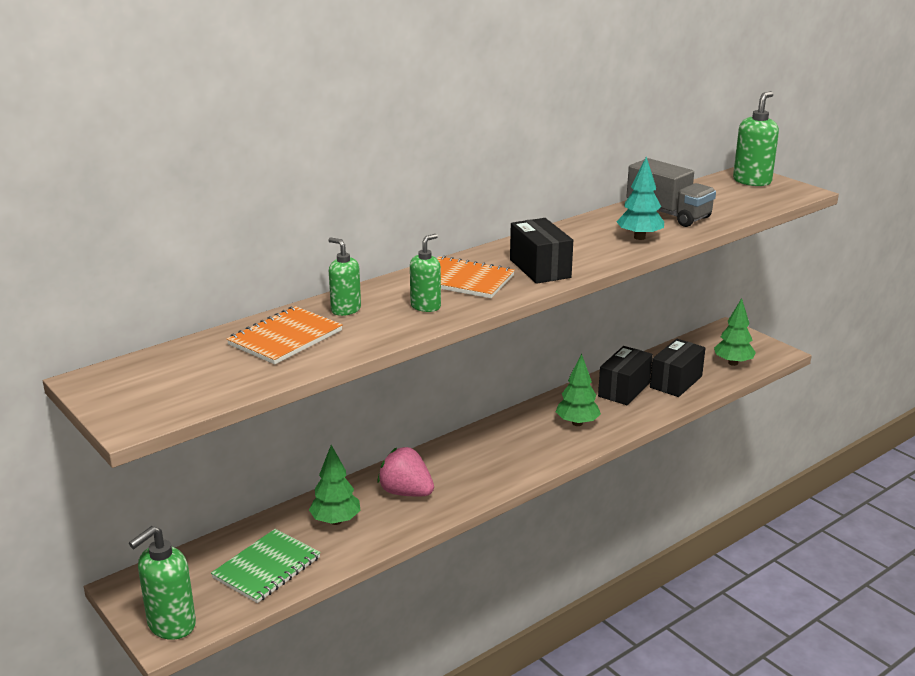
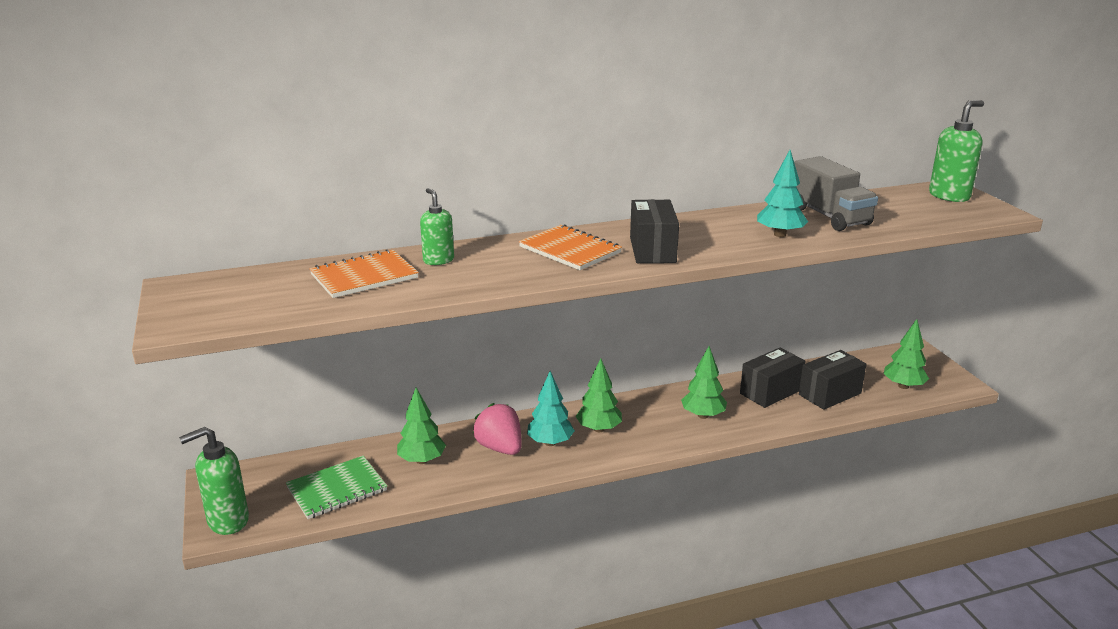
camera: 20 degrees right, 0 degrees up
(426, 306) = (513, 268): green soap dispenser -> none
(451, 477) = (550, 442): none -> turquoise tree
(489, 455) = (599, 429): none -> green tree

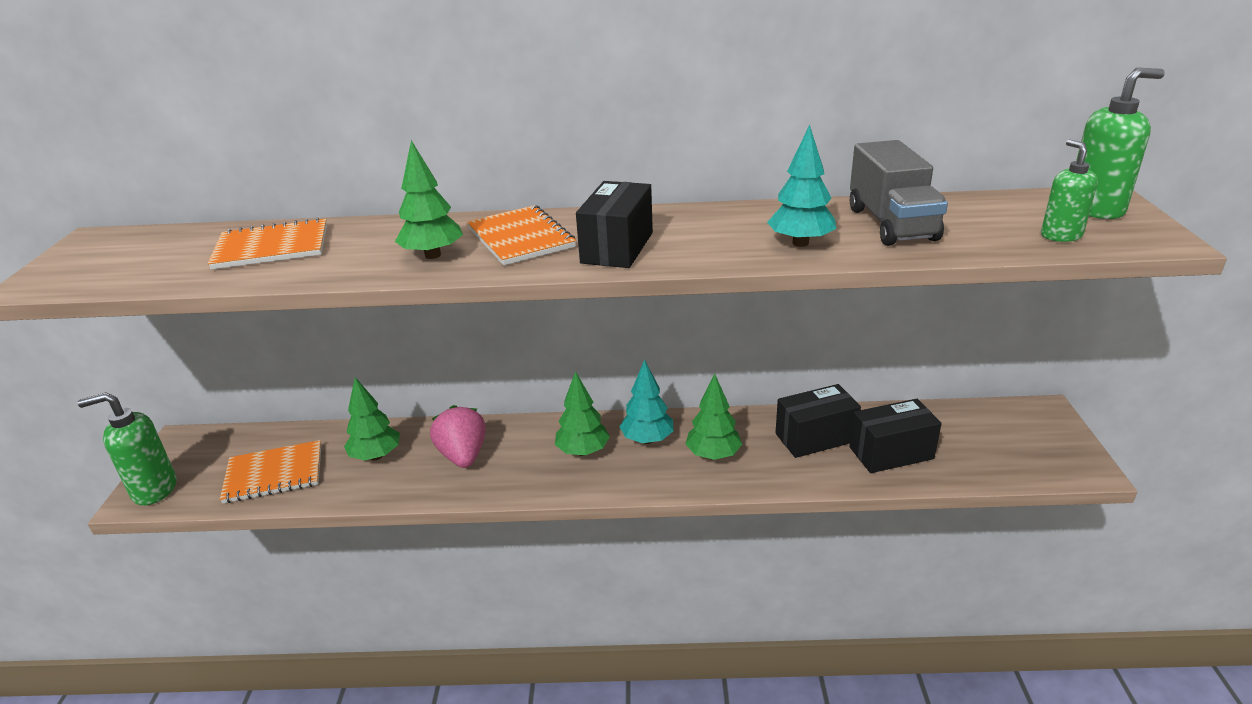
camera: 20 degrees right, 5 degrees up
(337, 489) = (274, 474): green notebook -> orange notebook
(438, 260) = (366, 236): green soap dispenser -> green soap dispenser (1060, 235)
(550, 442) = (519, 459): turquoise tree -> turquoise tree (647, 439)
(903, 386) = (999, 458): green tree -> green tree (433, 255)

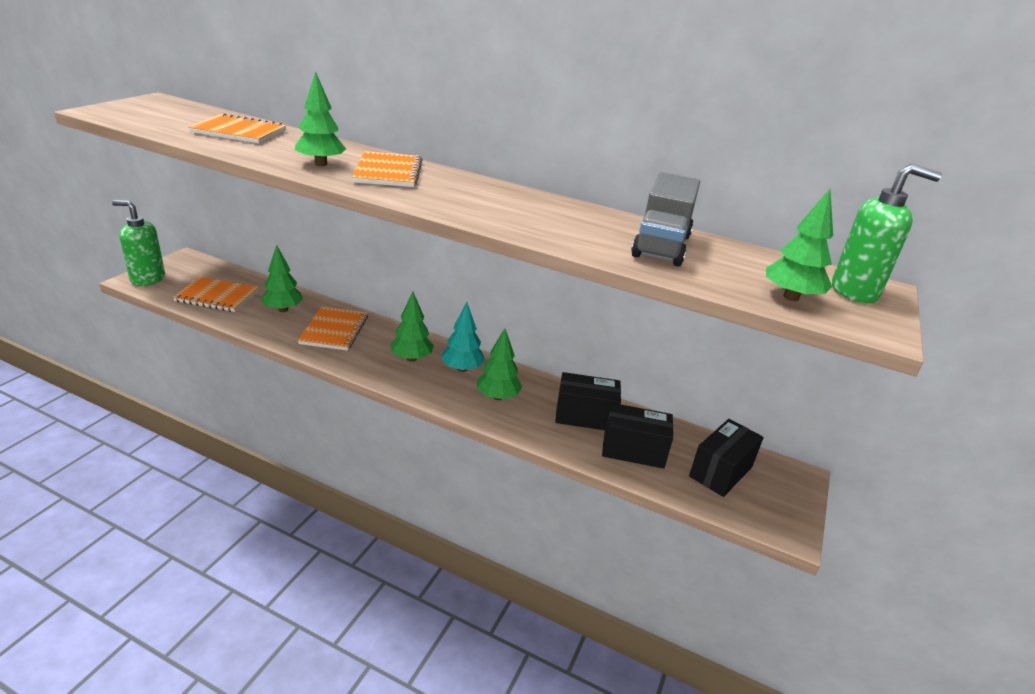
camera: 20 degrees right, 0 degrees up
(463, 456) = (334, 330): pink strawberry -> orange notebook
(617, 247) = (440, 196): black box -> black box (720, 471)
(800, 243) = (571, 234): turquoise tree -> none
(1060, 235) = (791, 297): green soap dispenser -> green tree

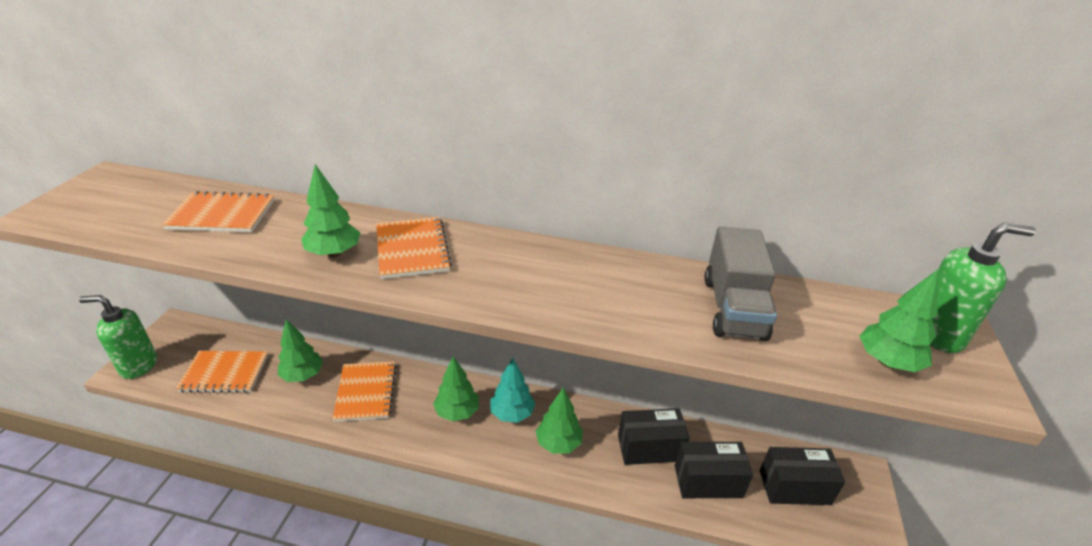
camera: 10 degrees left, 5 degrees up
(720, 471) = (794, 487): black box -> black box turned 60 degrees clockwise

